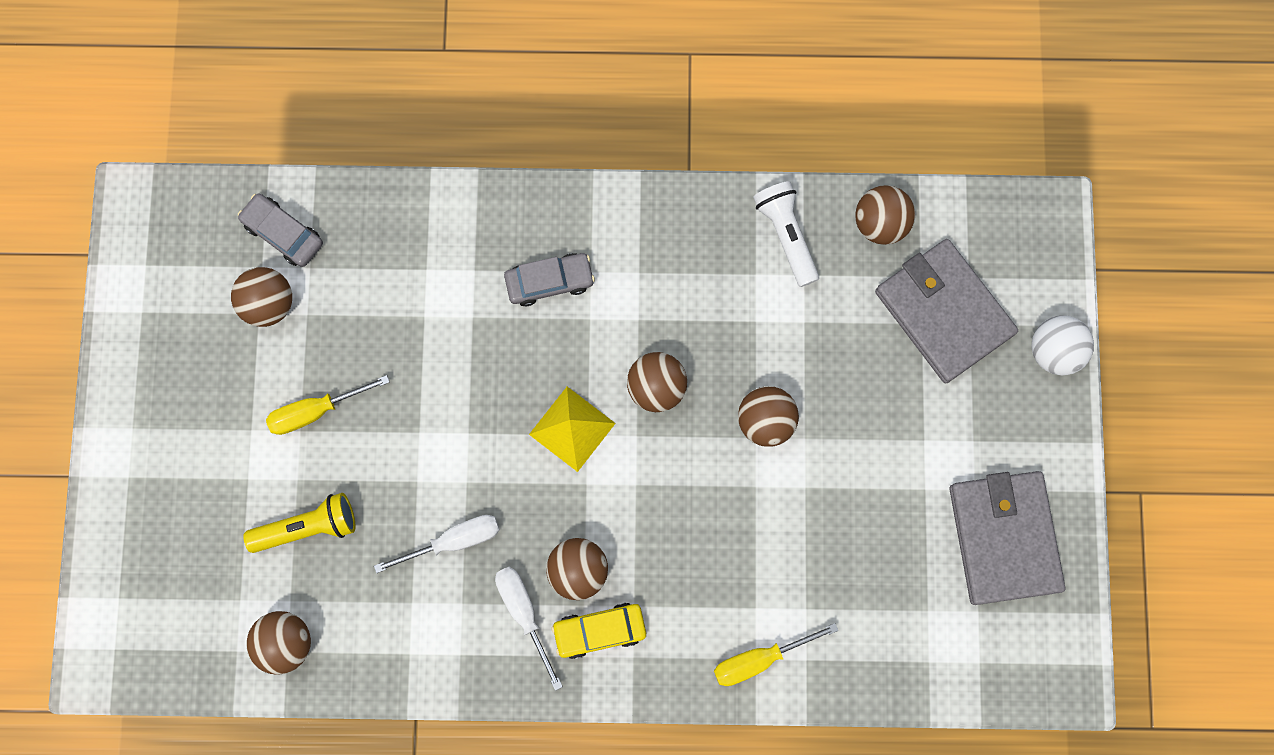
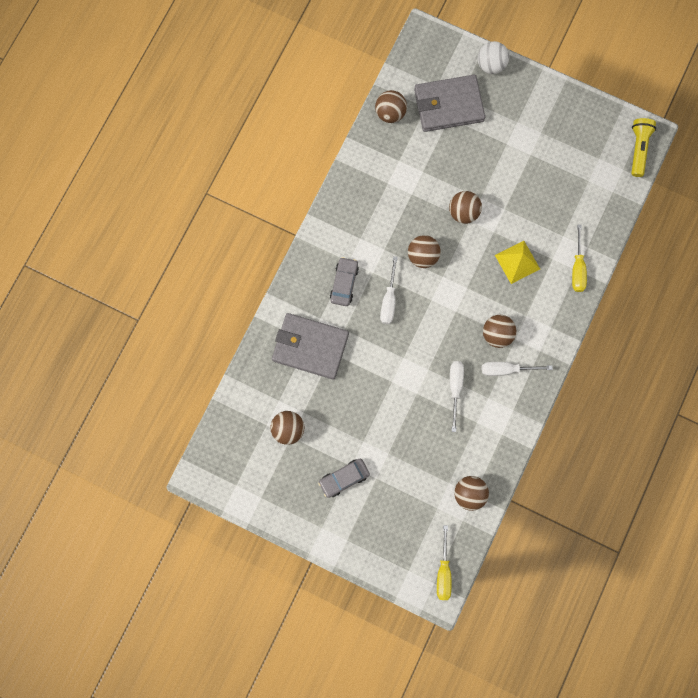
camera: 65 degrees left, 0 degrees up
(283, 233) = (254, 406): grey car -> grey car (344, 478)
(308, 527) = (415, 458): yellow flashlight -> yellow flashlight (638, 149)
(316, 411) = (356, 429): yellow screwdriver -> yellow screwdriver (443, 571)
(555, 366) = (389, 300): none -> white screwdriver
(572, 428) = (424, 306): yellow pyramid -> yellow pyramid (517, 262)
(599, 630) = (531, 337): yellow car -> none
(786, 235) = (375, 159): white flashlight -> none
(1003, 537) = (569, 130): grey wallet -> grey wallet (310, 347)

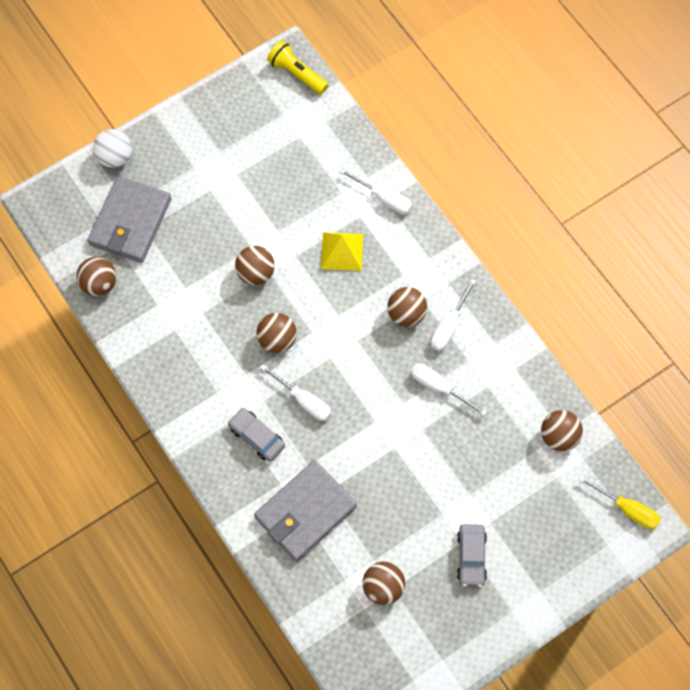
camera: 60 degrees left, 10 degrees down
(577, 268) = (384, 198): yellow screwdriver -> white screwdriver

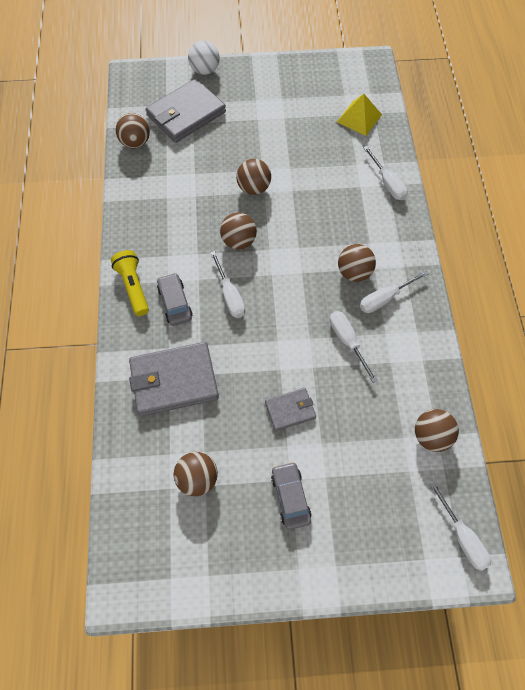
camera: 30 degrees right, 5 degrees down
(297, 73) = (372, 74): yellow flashlight -> yellow flashlight (133, 287)
(342, 251) = (330, 204): yellow pyramid -> yellow pyramid (359, 118)
(425, 480) = (290, 410): none -> grey wallet
(471, 557) = (290, 497): grey car -> grey car turned 135 degrees clockwise
(627, 509) = (462, 537): yellow screwdriver -> white screwdriver

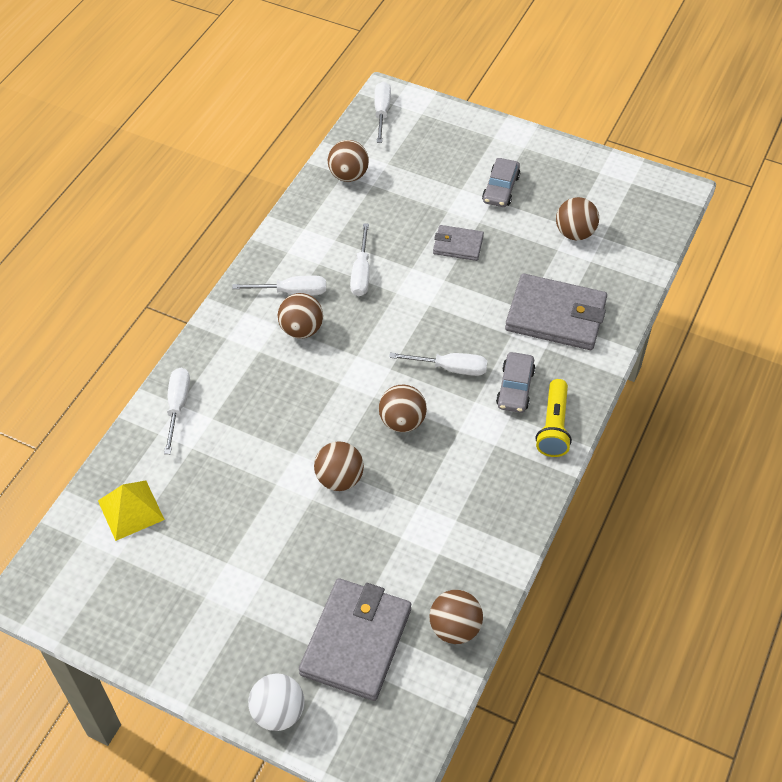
camera: 150 degrees left, 10 degrees down
(186, 114) = (356, 641): grey wallet -> grey wallet turned 60 degrees counterclockwise
(230, 295) = (450, 368): white screwdriver -> white screwdriver turned 90 degrees clockwise

